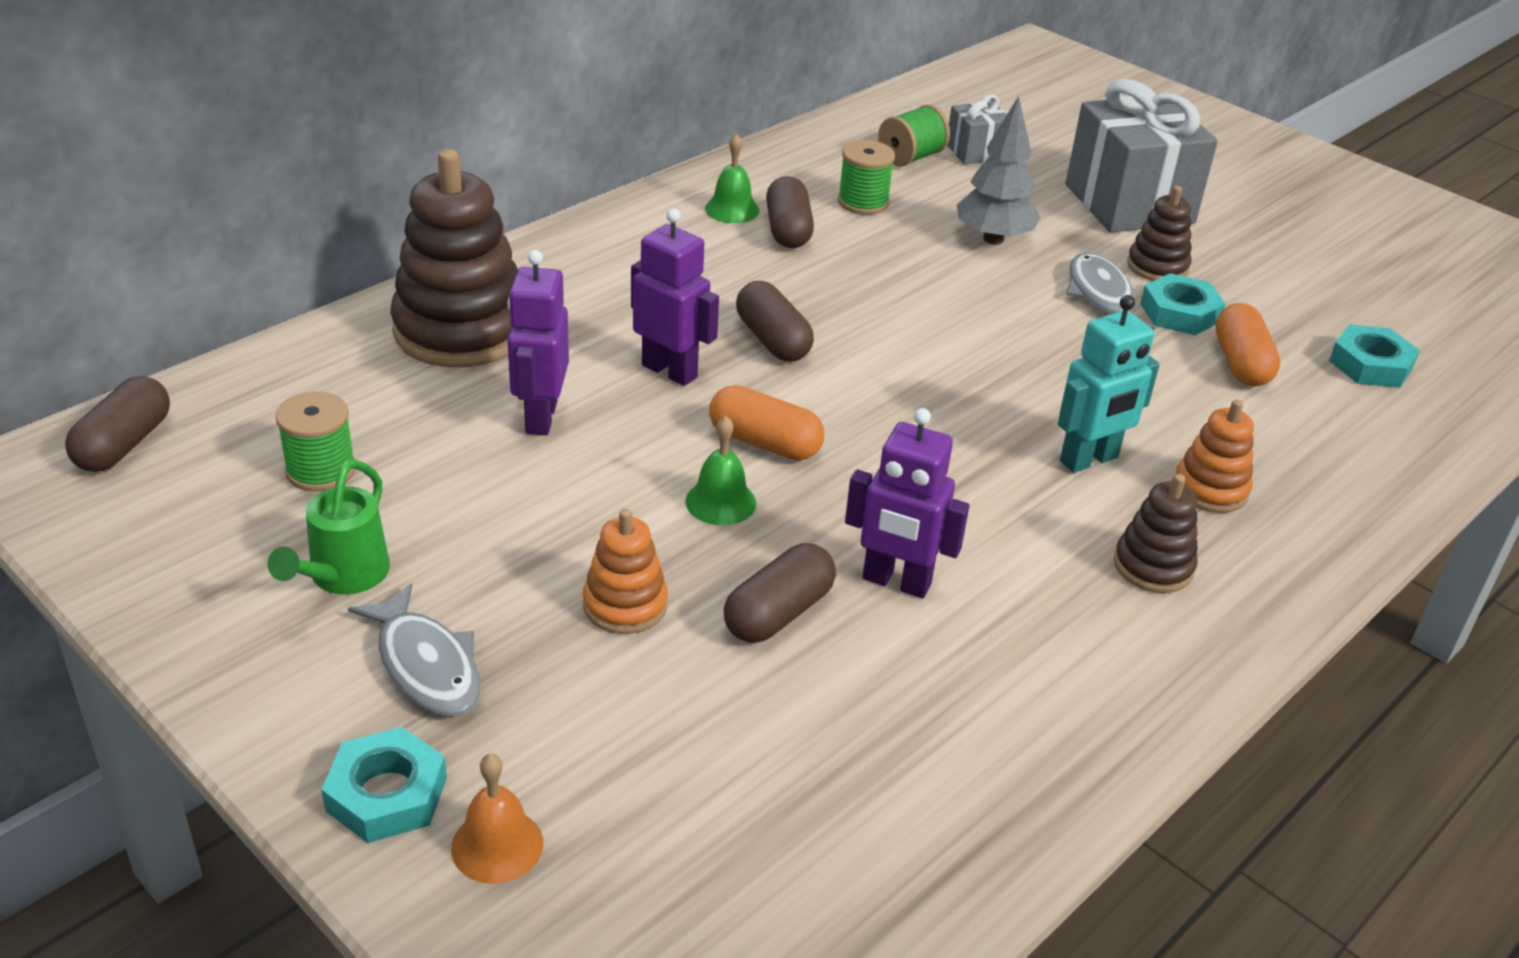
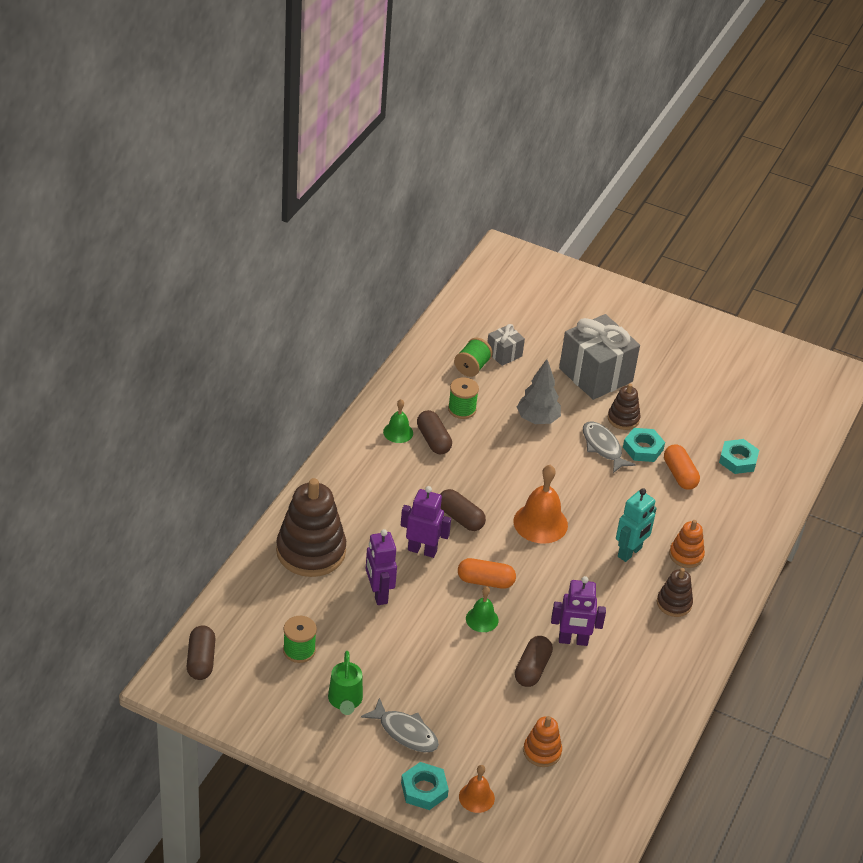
camera: 20 degrees left, 5 degrees up
(625, 605) = (468, 682): orange stacking toy -> orange stacking toy (542, 751)
(925, 378) = (540, 523): none -> orange bell

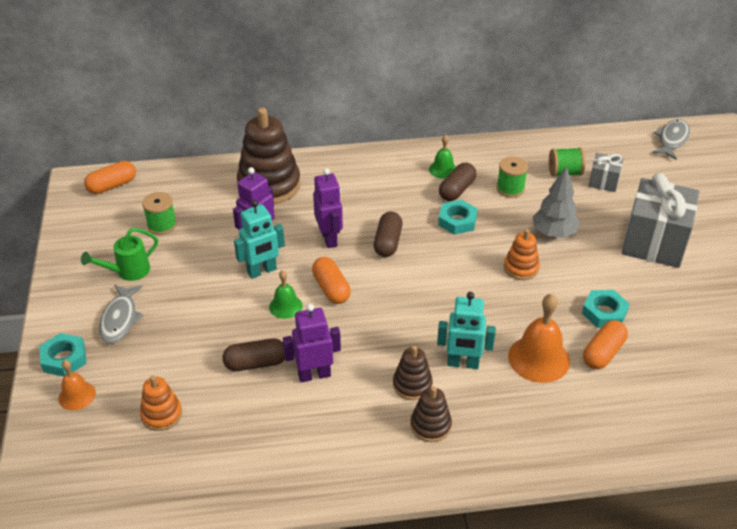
camera: 60 degrees right, 0 degrees up
(201, 660) = (112, 186): brown capsule -> orange capsule
(425, 613) = (262, 271): none -> turquoise robot
(540, 523) = (434, 290): orange bell -> orange bell (539, 358)
(573, 641) = (314, 375): purple robot -> purple robot turned 105 degrees clockwise
(603, 447) = (572, 286): grey fish -> grey fish (672, 140)
(623, 419) = (624, 283): brown stacking toy -> brown stacking toy (412, 385)
(686, 555) = (503, 405): orange stacking toy -> orange stacking toy (521, 268)
(738, 460) = (677, 387): turquoise nut -> turquoise nut (457, 221)

